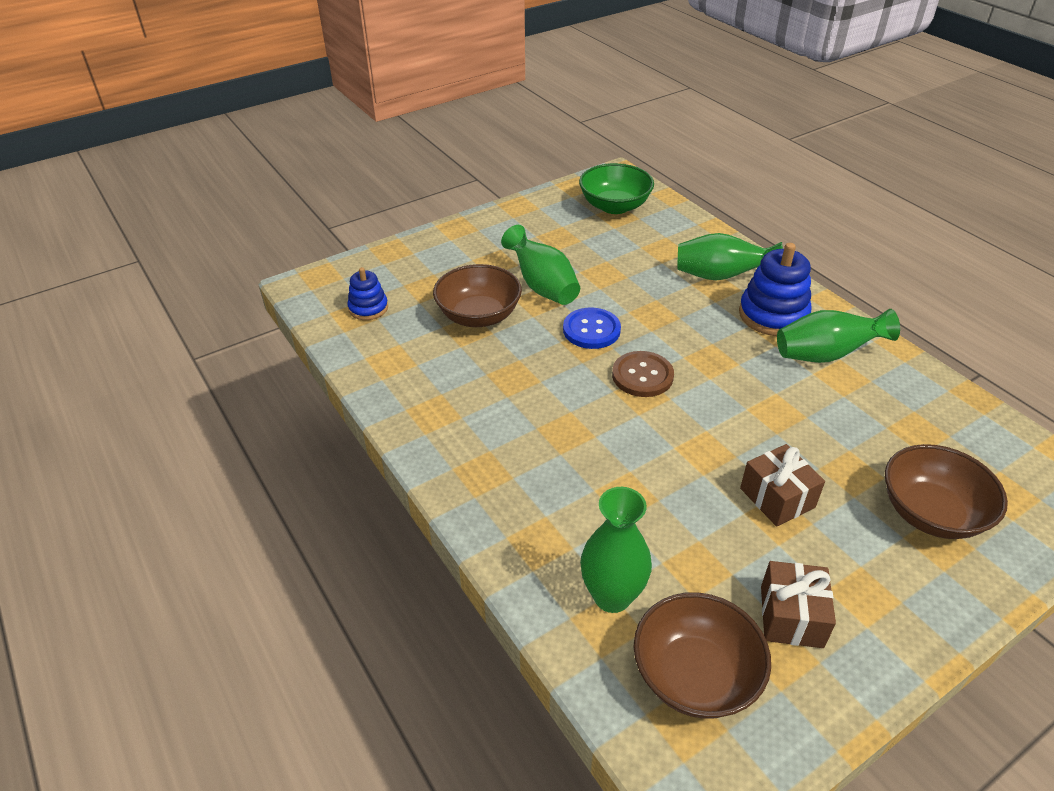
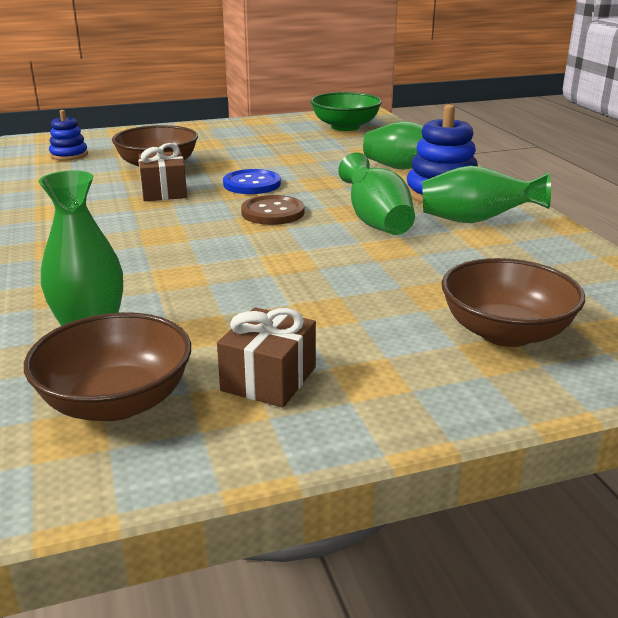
camera: 15 degrees right, 15 degrees down
(542, 286) = (233, 159): green vase -> green vase (376, 222)
(777, 498) = (335, 299): brown gift -> brown gift (164, 192)

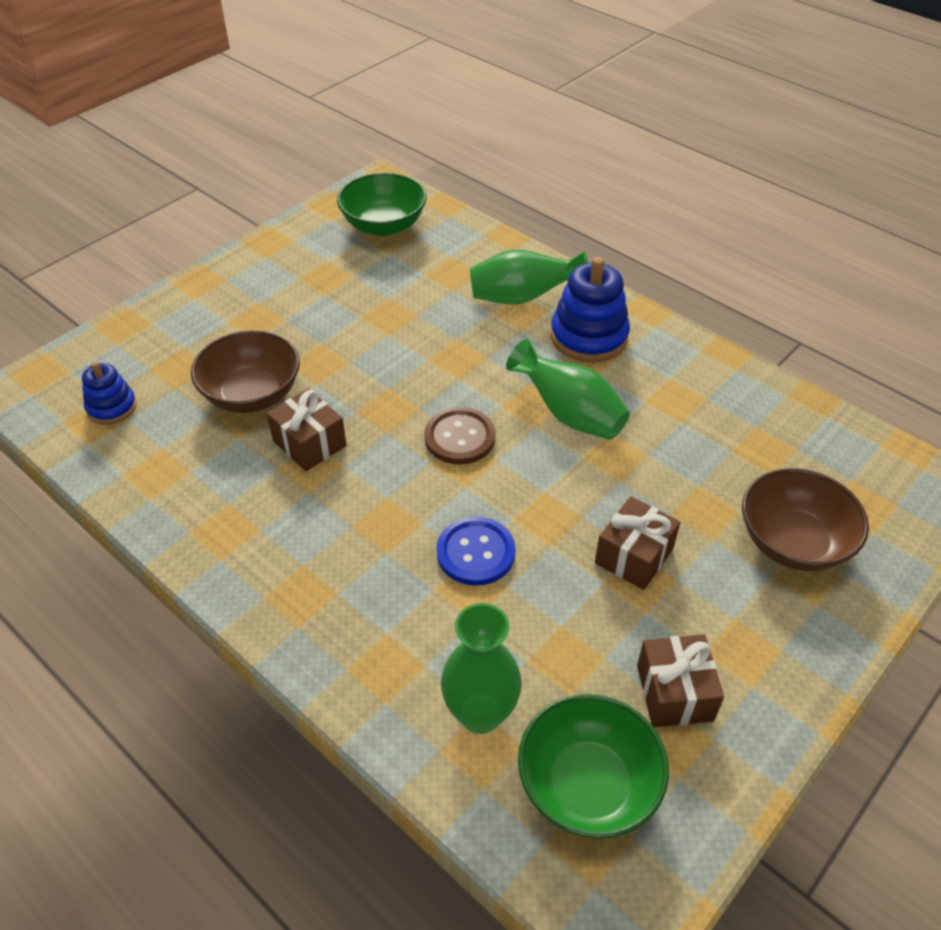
camera: 30 degrees left, 20 degrees up
(116, 402) = (588, 785): brown bowl -> green bowl
(252, 184) = (390, 390): blue button -> blue button (475, 552)
(336, 298) = (634, 556): none -> brown gift
(476, 221) = (654, 376): green vase -> none

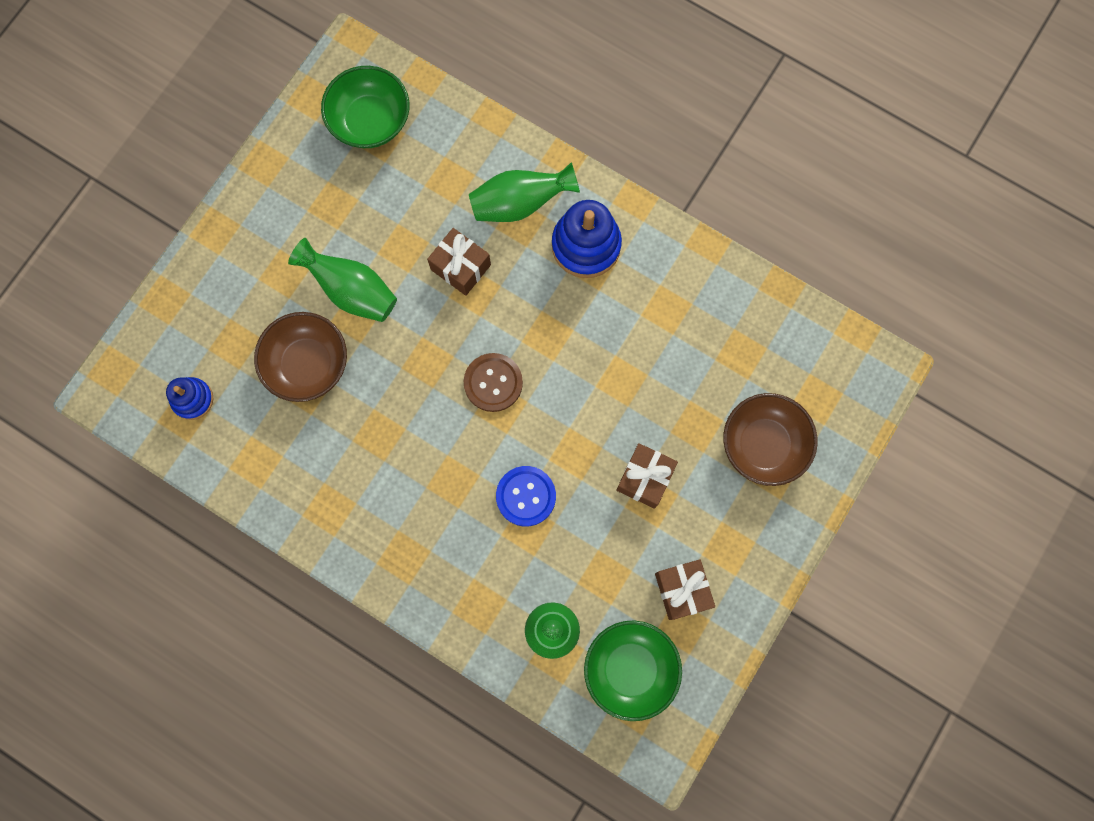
camera: 10 degrees left, 30 degrees up
(309, 443) = (371, 410): brown gift -> brown gift (460, 267)
(569, 414) = (579, 341): green vase -> green vase (351, 291)

